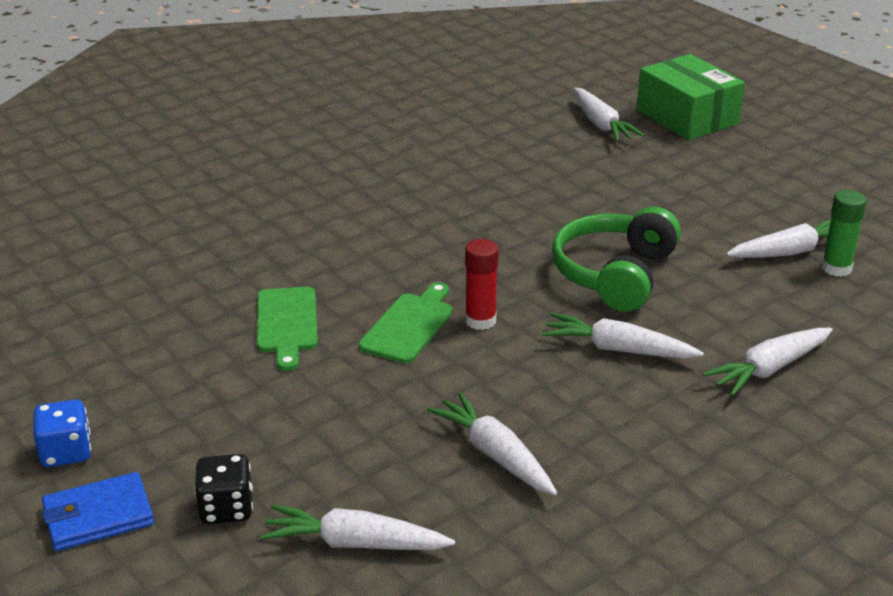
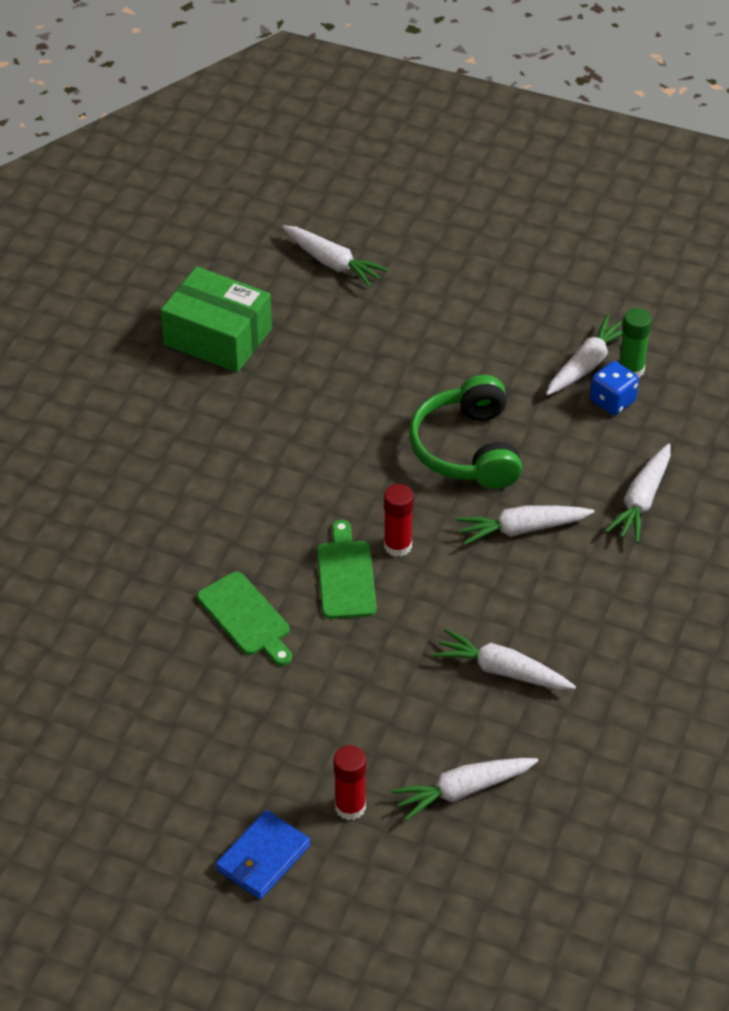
camera: 30 degrees left, 15 degrees up
(66, 453) = (185, 818): blue dice -> blue dice (612, 401)
(226, 509) = (350, 807): black dice -> red glue stick
(687, 117) = (402, 223): green box -> green box (218, 337)

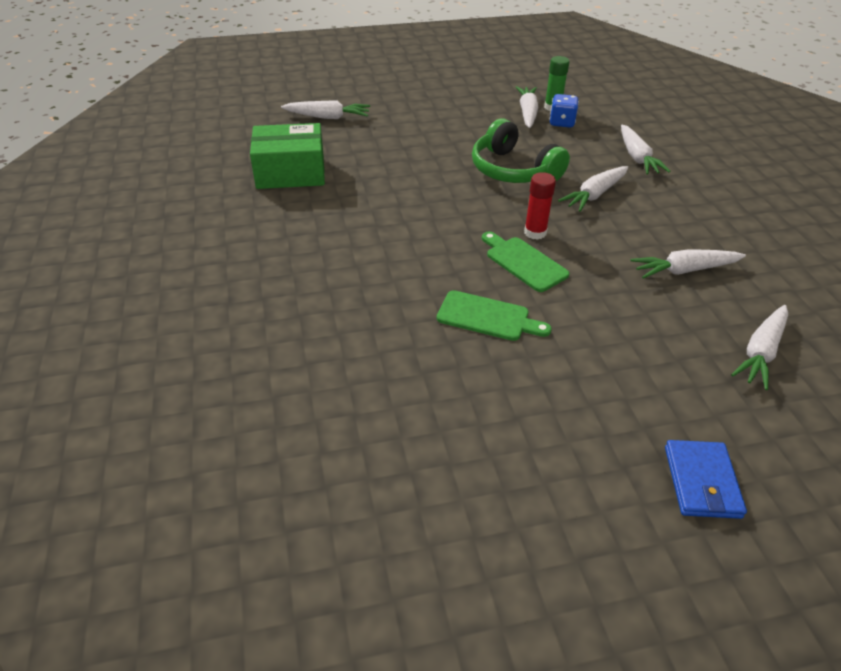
camera: 35 degrees left, 5 degrees down
(350, 807) = (710, 405): red glue stick -> none

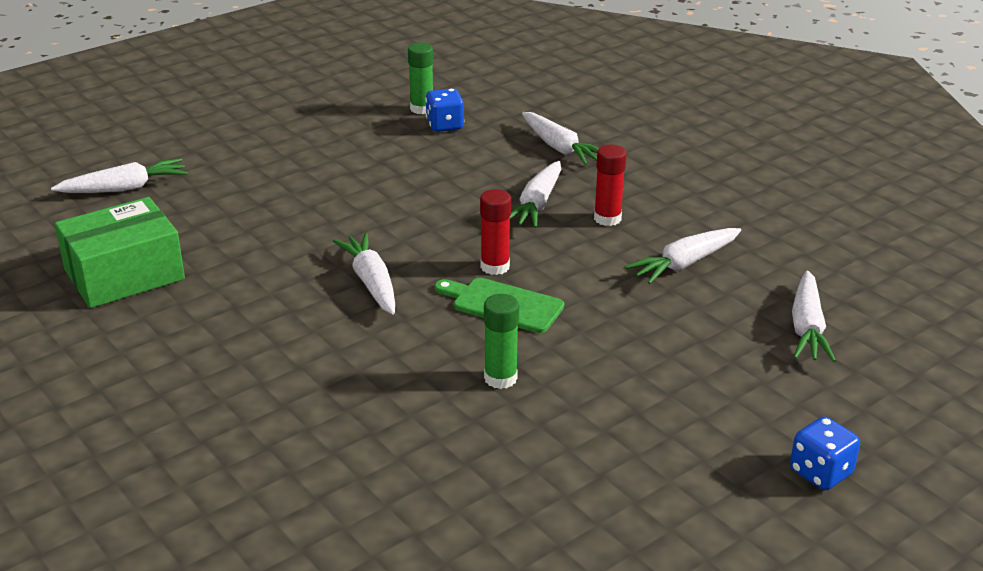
camera: 25 degrees left, 10 degrees down
(487, 317) = (500, 378): green cutting board -> green glue stick
(513, 170) = (422, 199): green headphones -> none
(527, 113) = (394, 122): white carrot -> white carrot (371, 282)
(642, 219) = (607, 218): none -> red glue stick
(702, 482) = (820, 472): blue wallet -> blue dice

